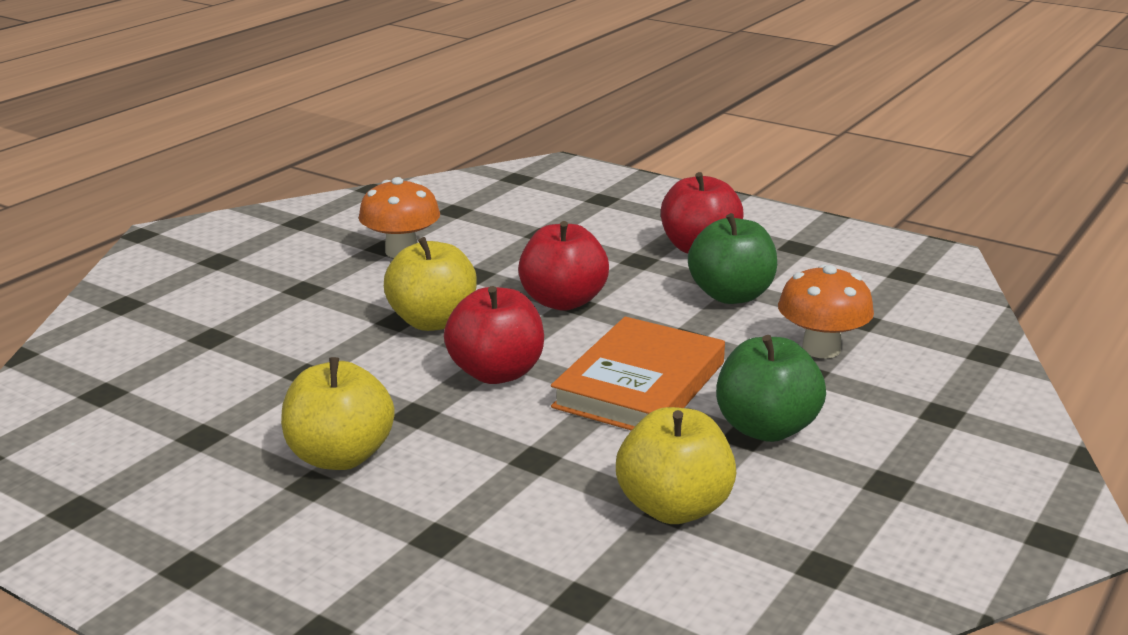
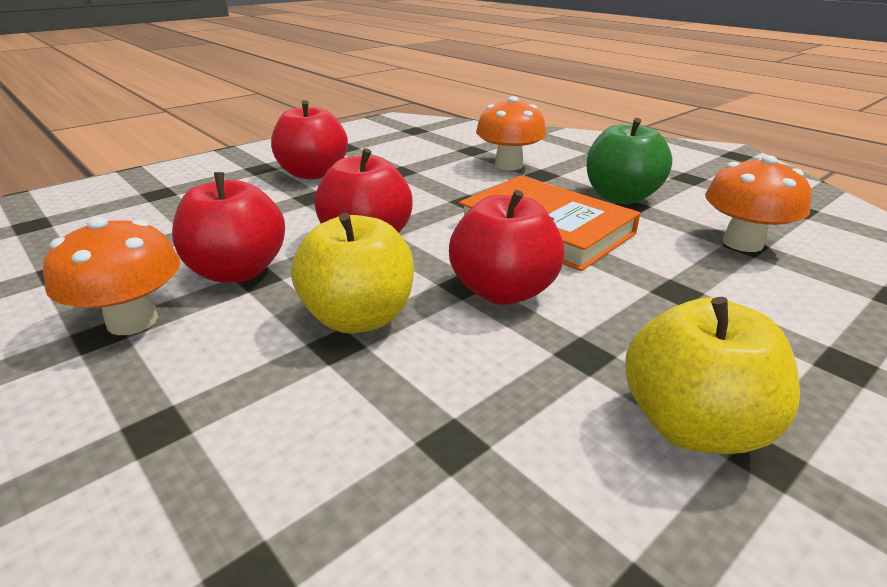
camera: 75 degrees left, 5 degrees up
(480, 265) = (238, 271): none -> red apple
(674, 508) = (742, 243): yellow apple -> orange mushroom
(731, 295) = (408, 176): green apple -> none

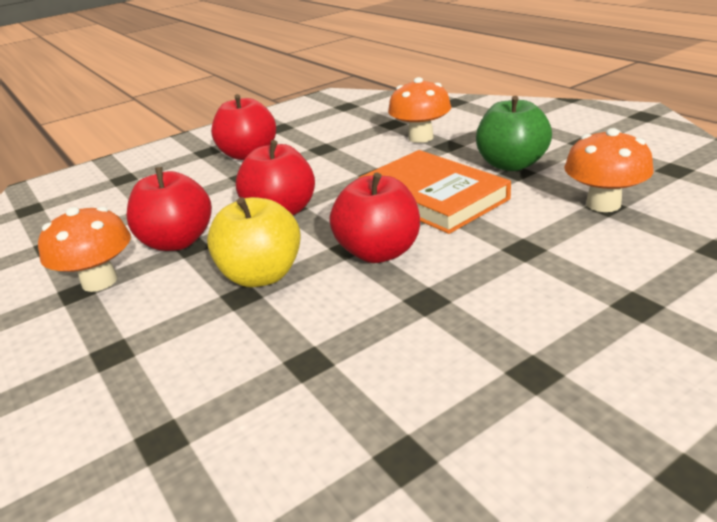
camera: 10 degrees right, 0 degrees up
(693, 425) = (488, 350): yellow apple -> none

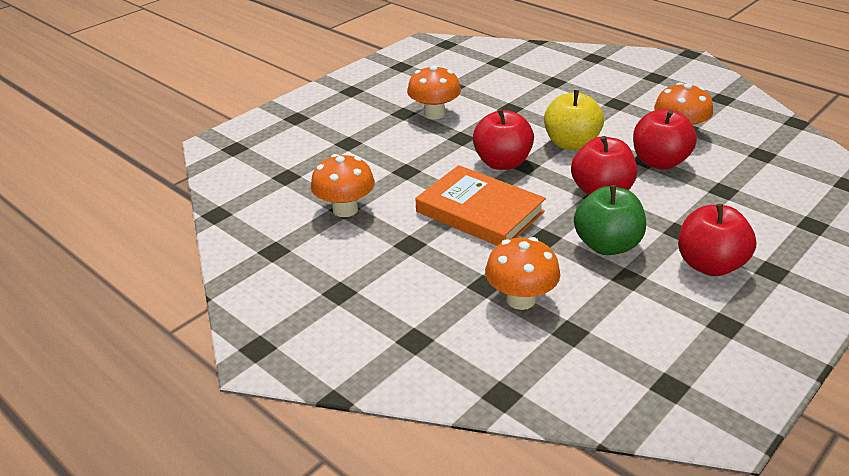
camera: 165 degrees right, 5 degrees up
(466, 362) = (434, 114): none -> orange mushroom
(511, 164) = (415, 254): green apple -> green apple (607, 245)

